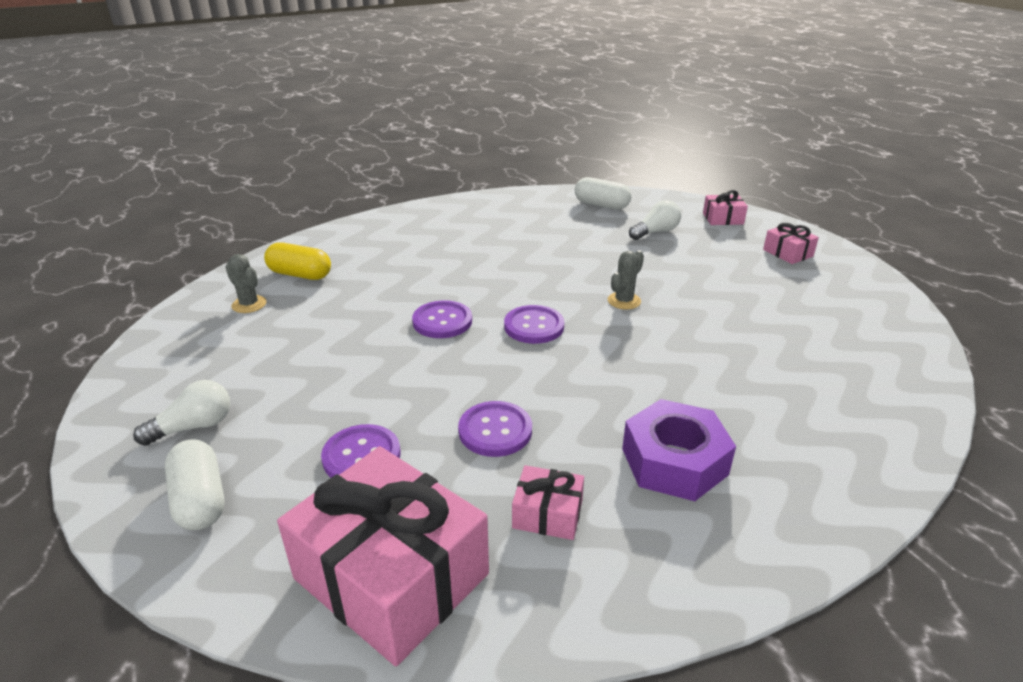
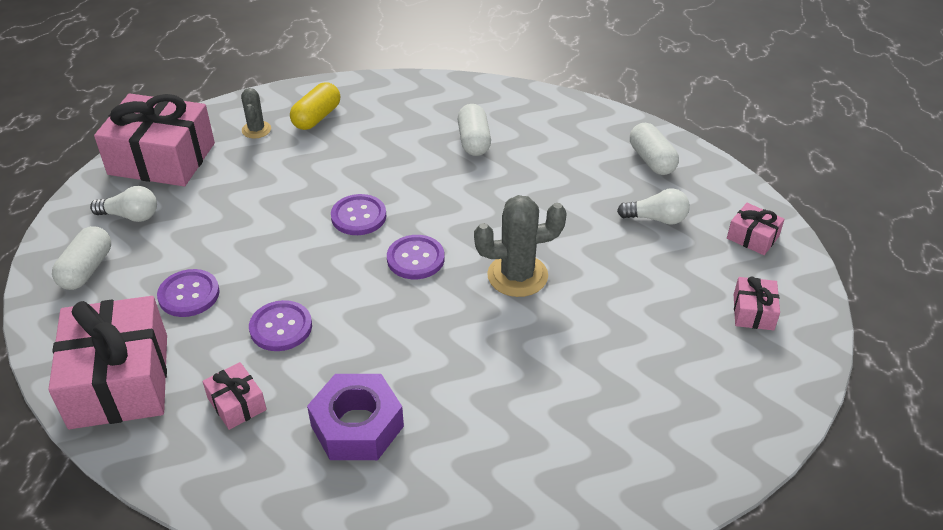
camera: 40 degrees right, 10 degrees up
(167, 366) = (162, 159): none -> pink gift
(300, 274) = (316, 117): yellow capsule -> yellow capsule turned 60 degrees clockwise
(462, 240) = (474, 141): none -> white capsule
(624, 301) = (517, 275): grey cactus -> grey cactus, size x1.76

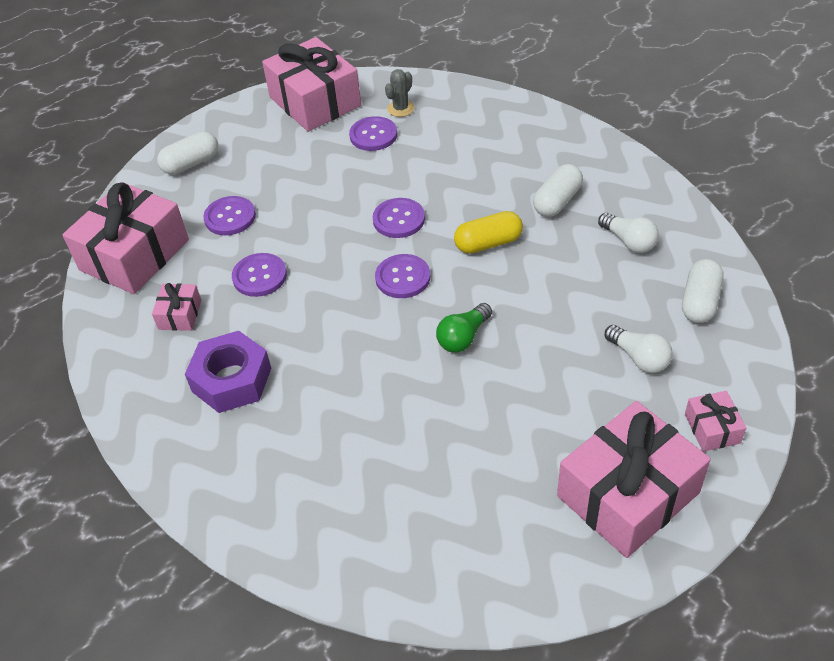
camera: 45 degrees right, 5 degrees up
(131, 216) = (253, 137): white light bulb -> white light bulb (629, 241)
(255, 161) = (373, 135): none -> purple button
(316, 117) = (455, 119): yellow capsule -> yellow capsule (488, 243)
(517, 275) = (463, 337): grey cactus -> green light bulb
(753, 312) = (628, 494): pink gift -> pink gift, size x2.22

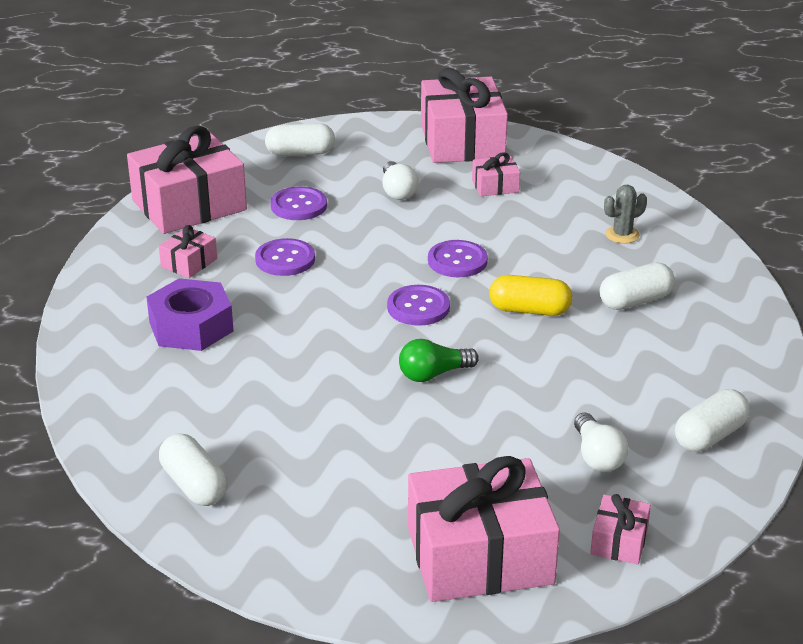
camera: 25 degrees right, 15 degrees down
(358, 541) = (194, 485): none -> white capsule
(373, 135) = (495, 186): purple button -> pink gift
(401, 109) = (543, 173): grey cactus -> grey cactus (622, 235)
(629, 241) = (681, 360): white light bulb -> white light bulb (397, 191)

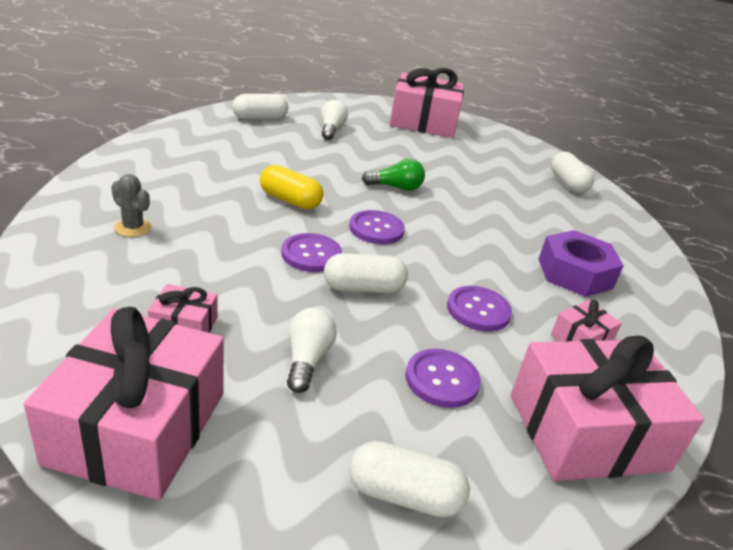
camera: 165 degrees left, 0 degrees up
(619, 541) = (353, 108): pink gift -> none
(622, 235) = (133, 228): grey cactus -> grey cactus turned 45 degrees clockwise
(635, 301) = (202, 181): white capsule -> white capsule (363, 288)

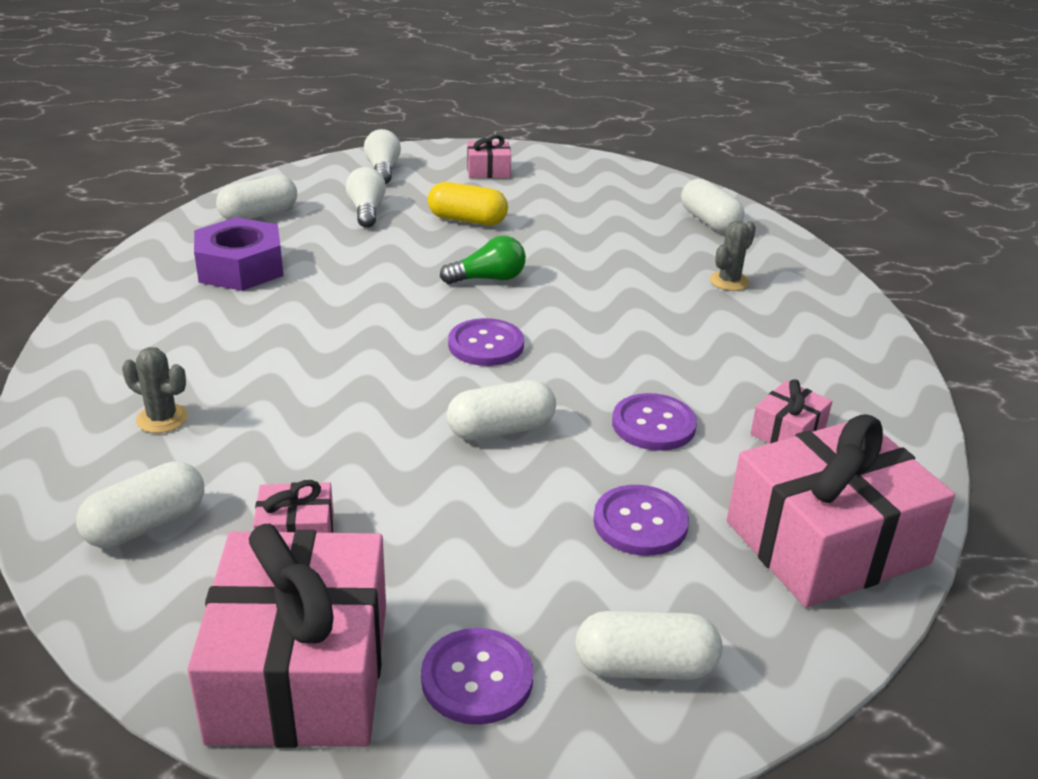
camera: 10 degrees left, 0 degrees up
(85, 294) = (146, 525): none -> white capsule
(290, 200) = (355, 330): yellow capsule -> yellow capsule (467, 220)
(307, 360) = (469, 539): white light bulb -> white light bulb (383, 170)
(311, 254) = (416, 400): purple button -> purple button (477, 678)
(423, 122) = (488, 170): pink gift -> pink gift, size x0.45
(569, 225) = (729, 281): none -> grey cactus
(575, 273) = (756, 347): purple nut -> purple nut (240, 268)

